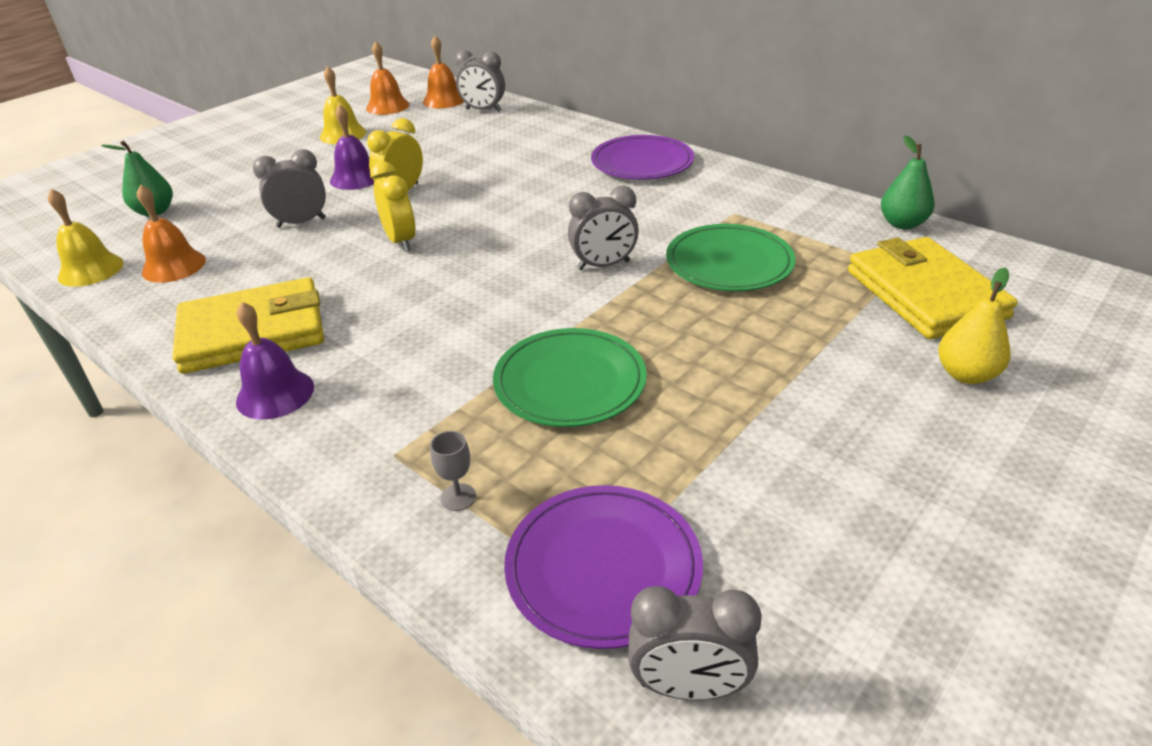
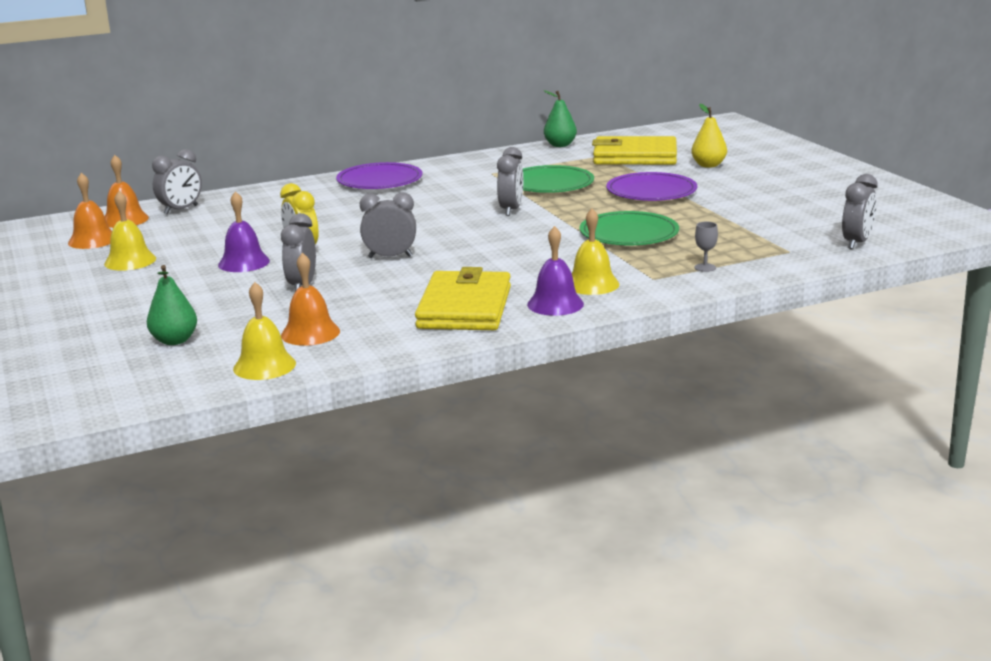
camera: 65 degrees left, 15 degrees down
(354, 403) = (592, 284): none -> yellow bell
(400, 241) = (390, 257): yellow clock -> grey clock
(603, 568) = (780, 246): purple plate -> purple plate (651, 191)

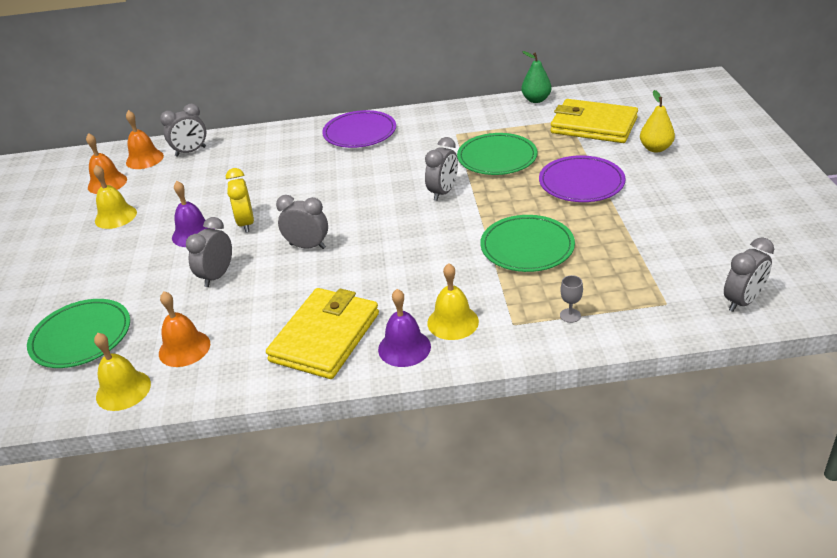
camera: 20 degrees right, 15 degrees up
(174, 341) = (81, 336): green pear -> green plate

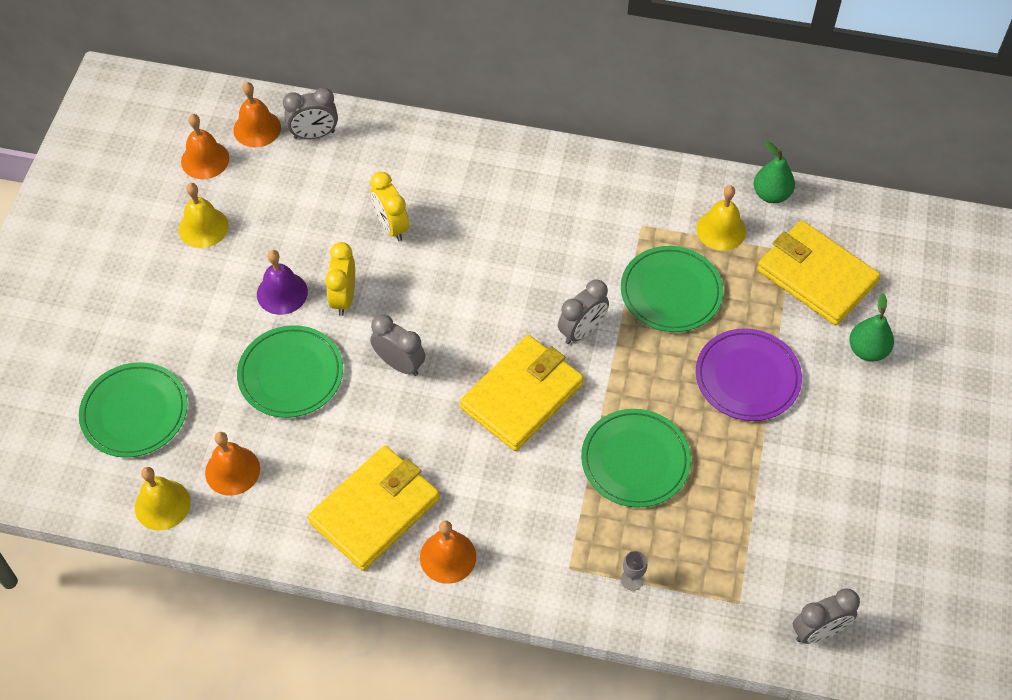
camera: 15 degrees right, 20 degrees up
(217, 276) = (291, 374): grey clock -> green plate
(269, 179) = (391, 226): none -> yellow clock
(359, 133) = (526, 176): purple plate -> none
(404, 348) = (448, 557): purple bell -> orange bell
(416, 237) = (522, 396): none -> yellow wallet
(453, 322) = (509, 541): yellow bell -> yellow bell (721, 230)
(655, 148) = (867, 350): yellow pear -> green pear

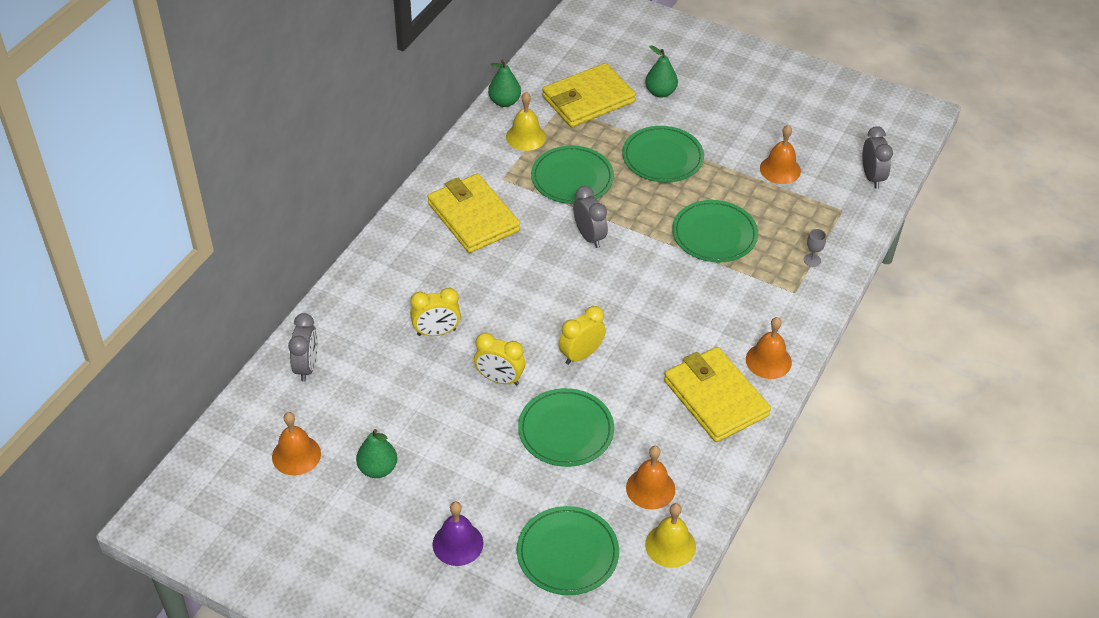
camera: 75 degrees left, 10 degrees down
(203, 227) = (378, 469): yellow bell -> green pear
(257, 128) = (277, 408): orange bell -> orange bell (780, 169)
(282, 293) = (477, 422): purple bell -> purple bell (458, 543)
(399, 364) = (581, 355): grey clock -> yellow clock
(522, 396) = (637, 285): yellow wallet -> yellow wallet (473, 217)
(747, 377) = (662, 157): purple plate -> green plate

